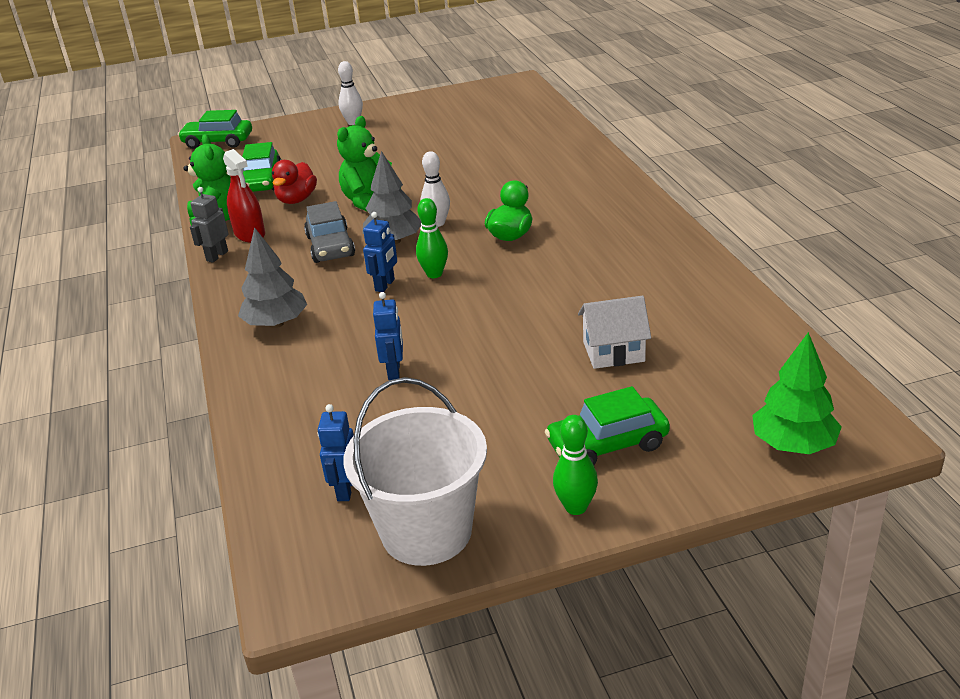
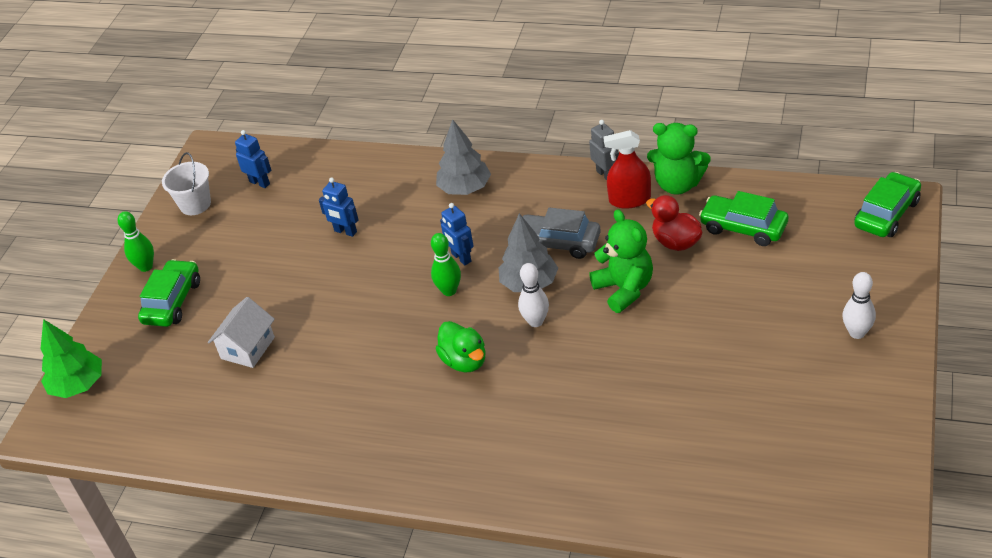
camera: 125 degrees right, 10 degrees up
(426, 531) = (195, 204): white bucket -> white bucket, size x0.58

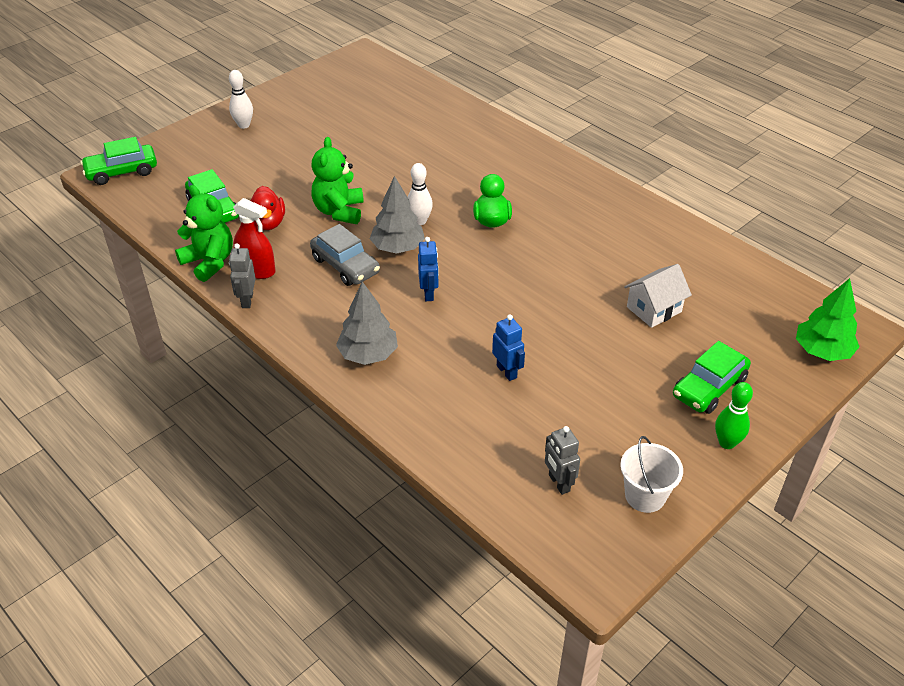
camera: 155 degrees left, 0 degrees up
(260, 182) = (558, 483): blue robot -> grey robot
(449, 291) = (460, 273): green bowling pin -> none

